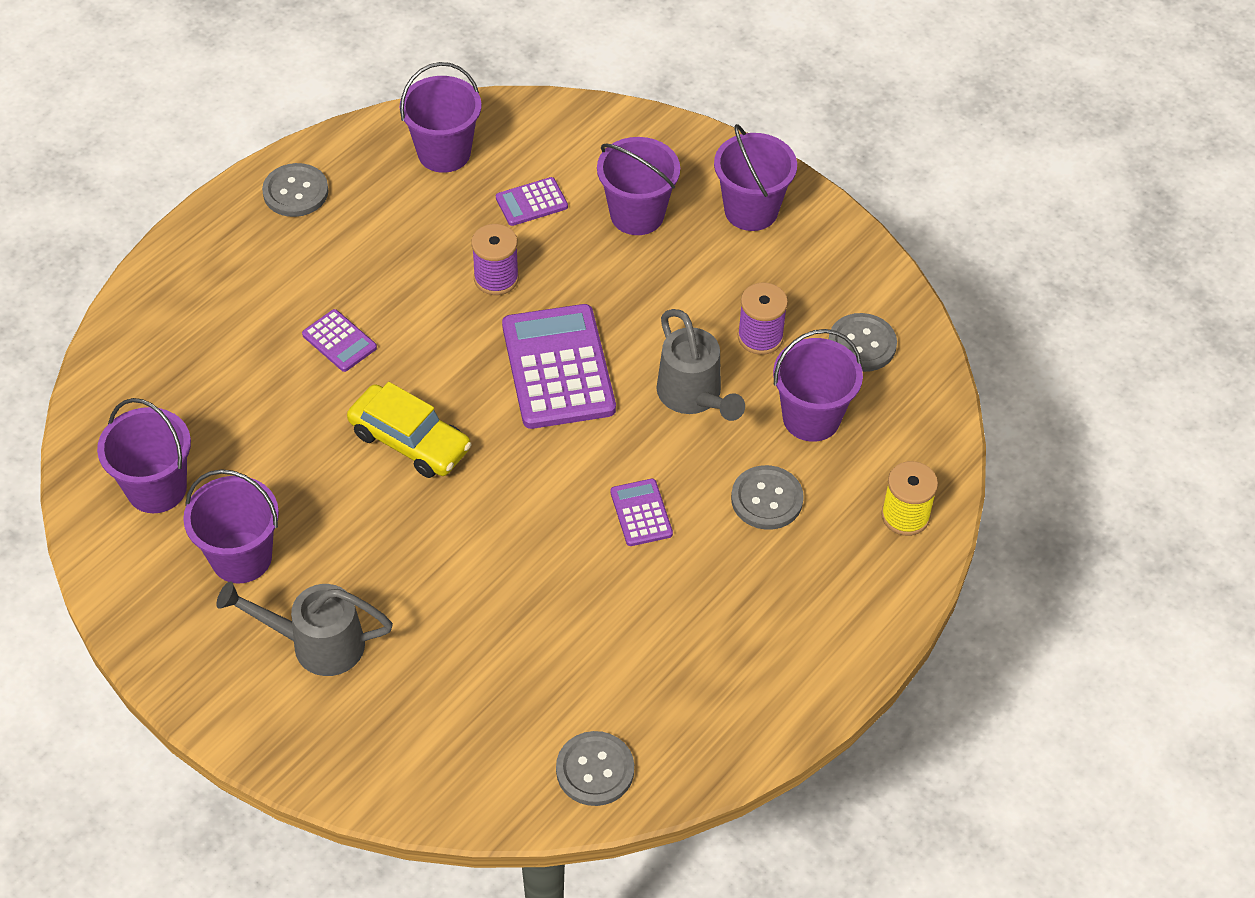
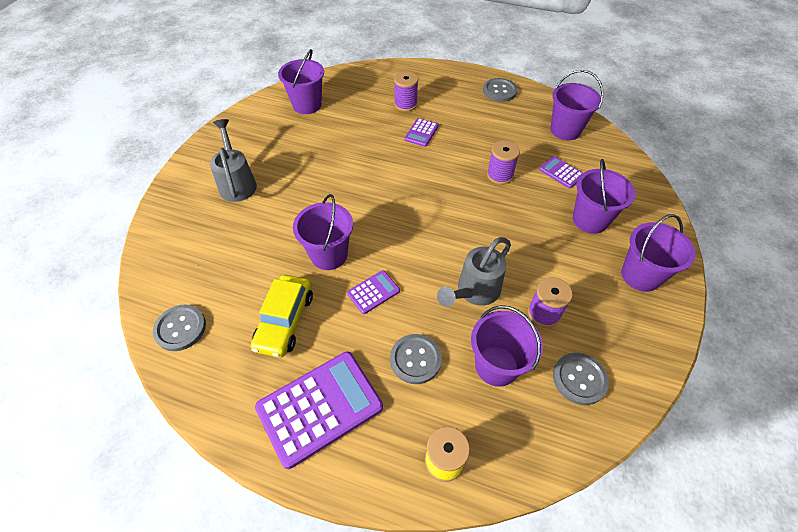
camera: 70 degrees right, 0 degrees up
(241, 557) = (279, 142): purple bucket -> purple bucket (329, 255)
(249, 337) = (405, 104): none -> purple spool
(410, 441) = (374, 176): yellow car -> yellow car (285, 321)
(558, 368) = (456, 220): purple calculator -> purple calculator (320, 407)

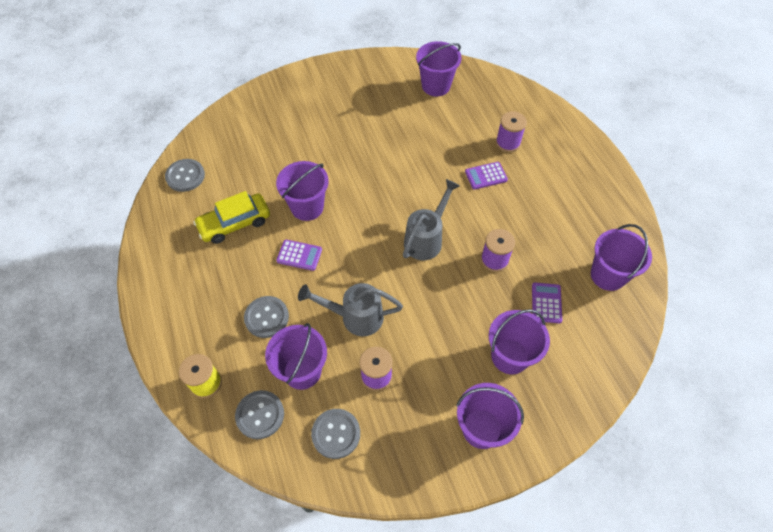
camera: 50 degrees right, 5 degrees up
(237, 183) = (319, 110): grey watering can -> grey watering can (426, 239)
(320, 407) = (190, 288): purple calculator -> none
(499, 91) = (603, 194): grey button -> grey button (260, 415)

